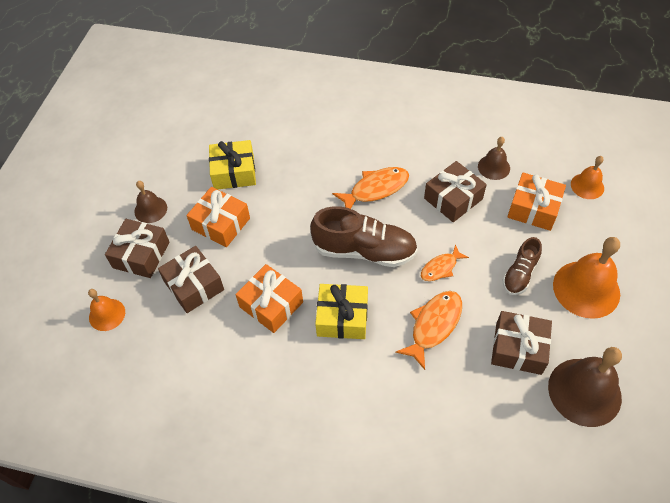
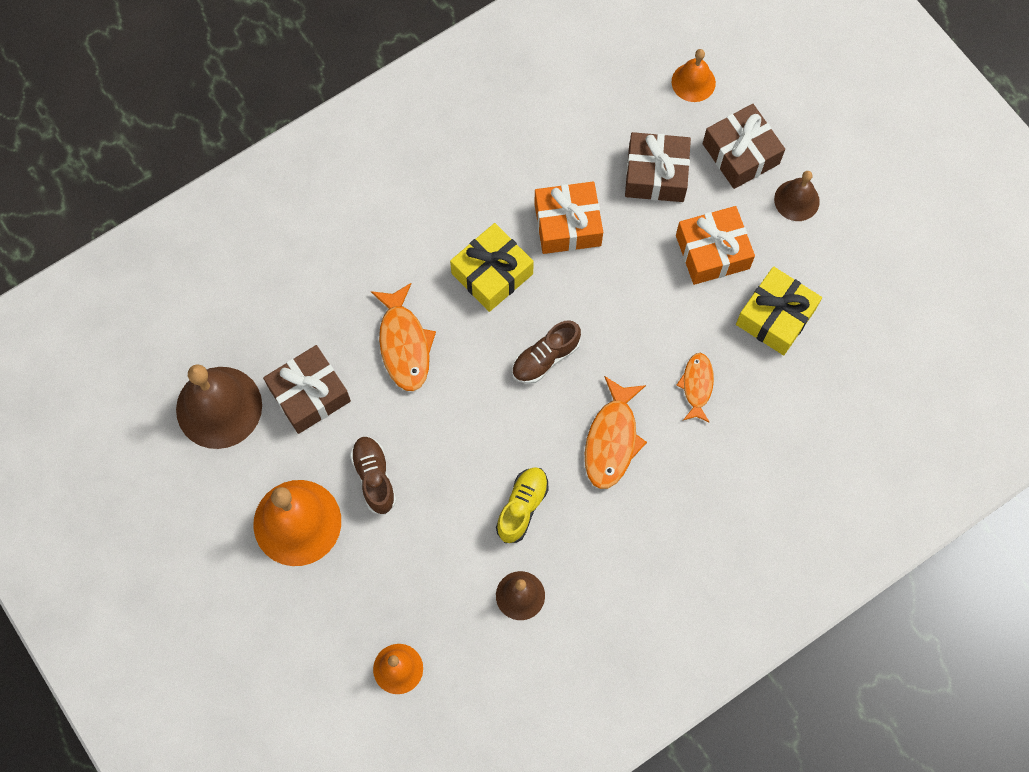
camera: 130 degrees right, 15 degrees up
(364, 251) = (545, 358): brown shoe -> brown shoe, size x0.57
(441, 268) = (455, 411): orange fish -> orange fish (697, 386)
(453, 199) = (522, 507): brown gift -> yellow shoe
(533, 208) = (429, 577): orange gift -> none

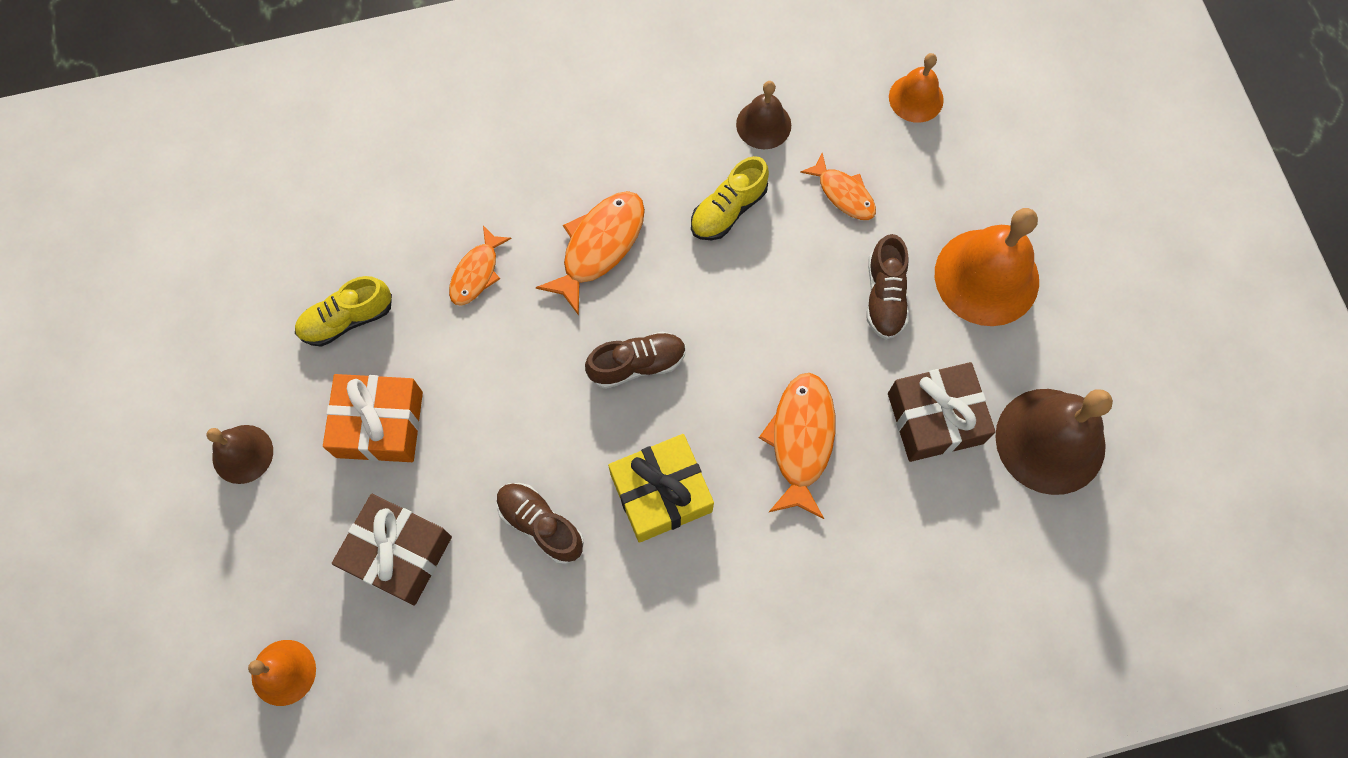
camera: 160 degrees left, 0 degrees up
(433, 555) = (843, 193): none -> orange fish
(567, 224) = (540, 525): orange gift -> brown shoe
(740, 154) = (277, 542): brown gift -> none
(775, 317) = (347, 319): yellow gift -> yellow shoe

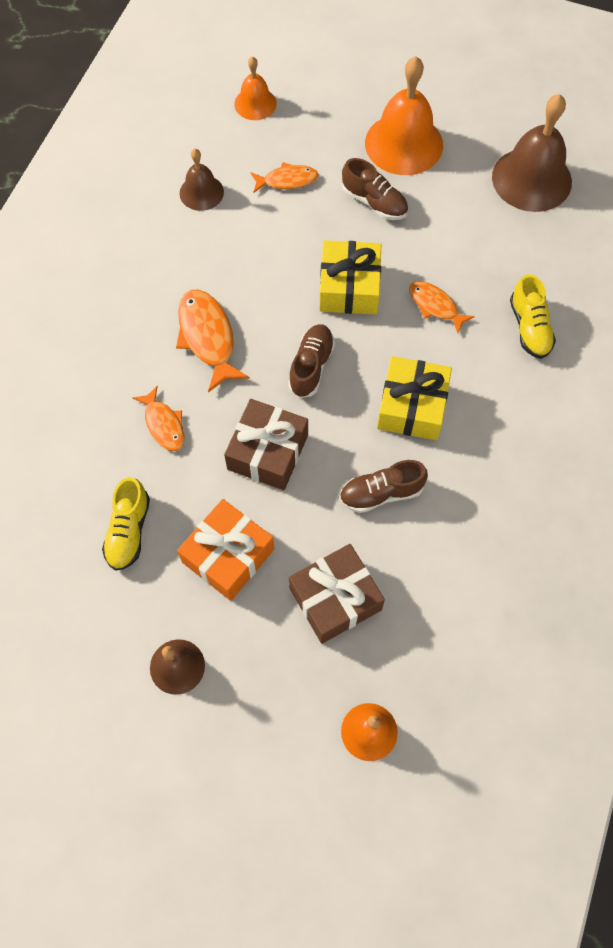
camera: 55 degrees left, 5 degrees down
(728, 210) = (244, 248): yellow shoe -> yellow shoe (529, 327)
(758, 340) = (349, 287): none -> yellow gift
(801, 440) = (435, 306): orange fish -> orange fish, size x0.63
(935, 418) = (474, 226): brown gift -> brown gift (268, 452)

